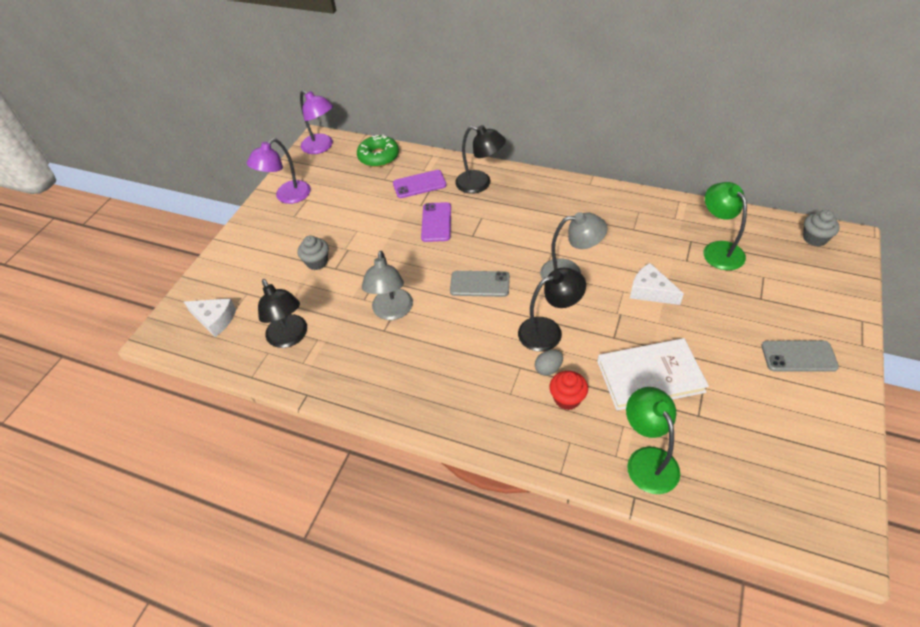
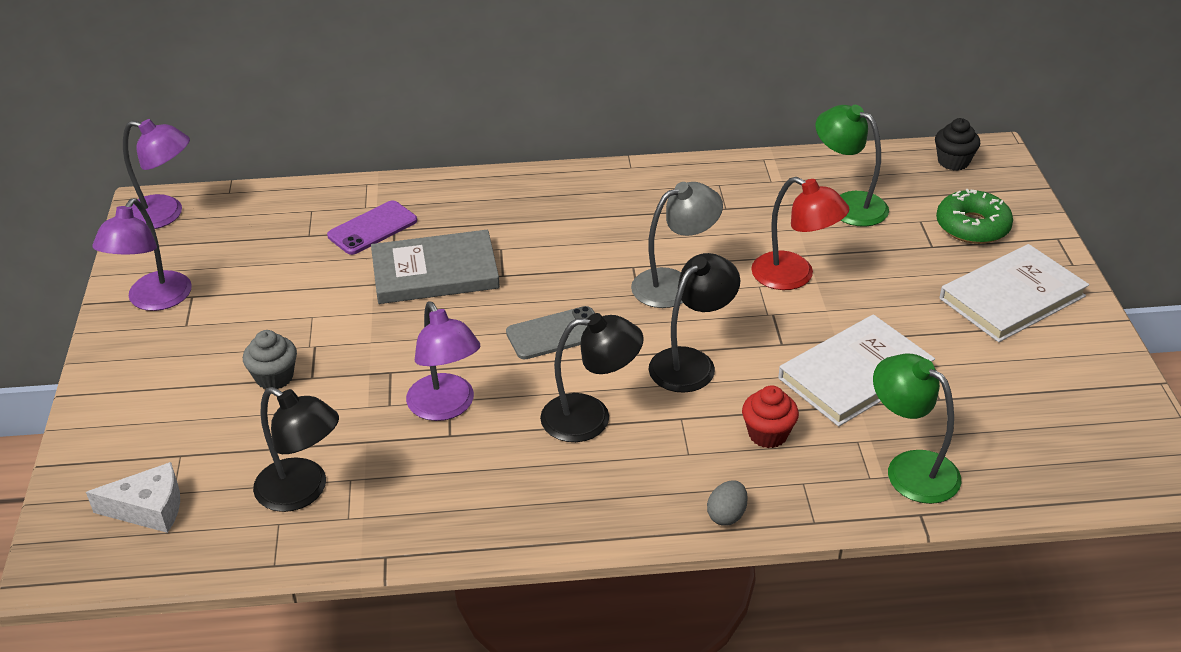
camera: 30 degrees left, 10 degrees down
(378, 156) = (277, 206): green donut -> green donut (972, 226)
(392, 312) = (446, 407): grey lamp -> purple lamp
(436, 222) = (435, 272): purple phone -> grey book
(480, 184) = (469, 205): black lamp -> black lamp (590, 418)
(548, 368) = (720, 407): grey egg -> grey egg (726, 515)
(650, 291) = (794, 276): white cheese -> red lamp
(798, 356) = (1012, 297): grey phone -> white book
(814, 238) = (953, 162): grey cupcake -> black cupcake

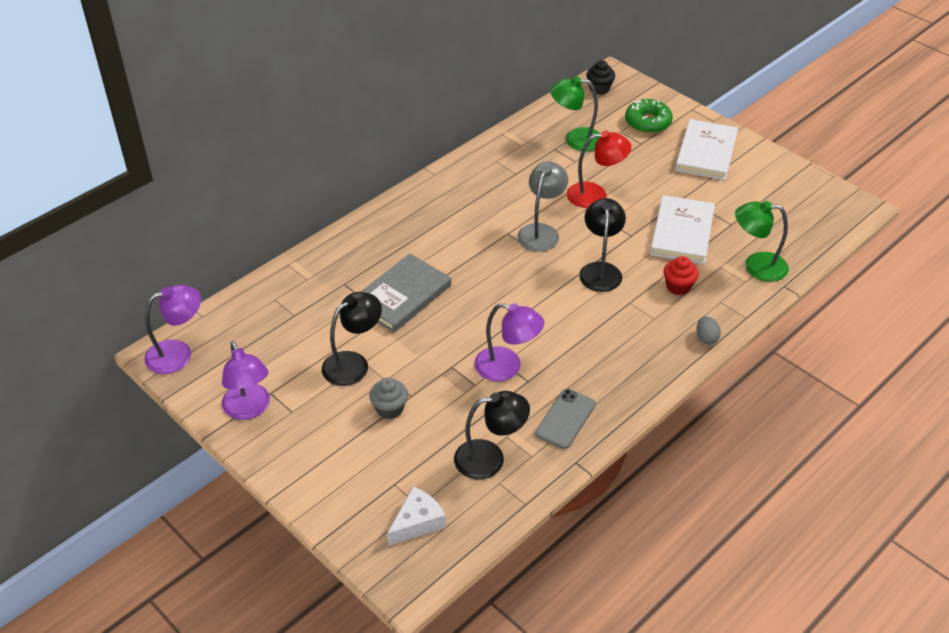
camera: 40 degrees left, 5 degrees up
(372, 228) = (329, 290): purple phone -> none
(555, 333) = (513, 294): grey phone -> grey phone (565, 419)
(590, 418) = (587, 328): black lamp -> black lamp (353, 363)

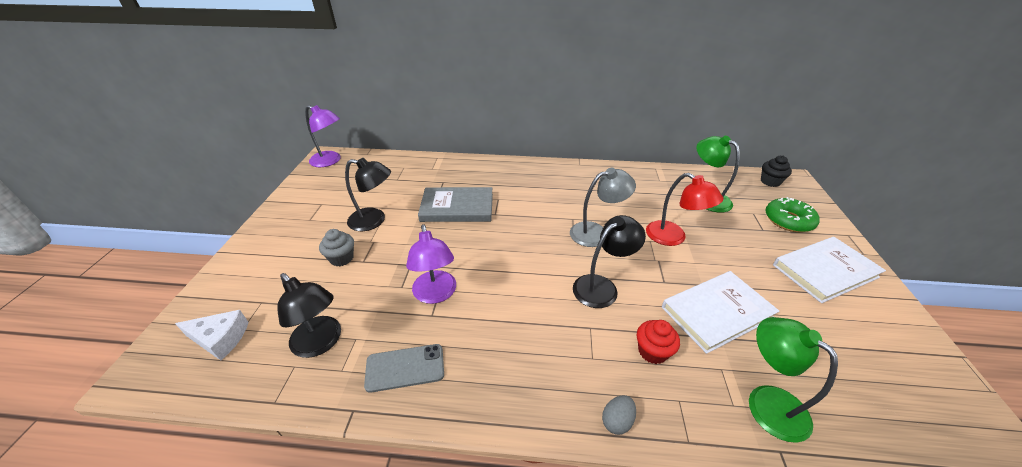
camera: 50 degrees right, 5 degrees down
(249, 409) = (300, 204): purple lamp -> none

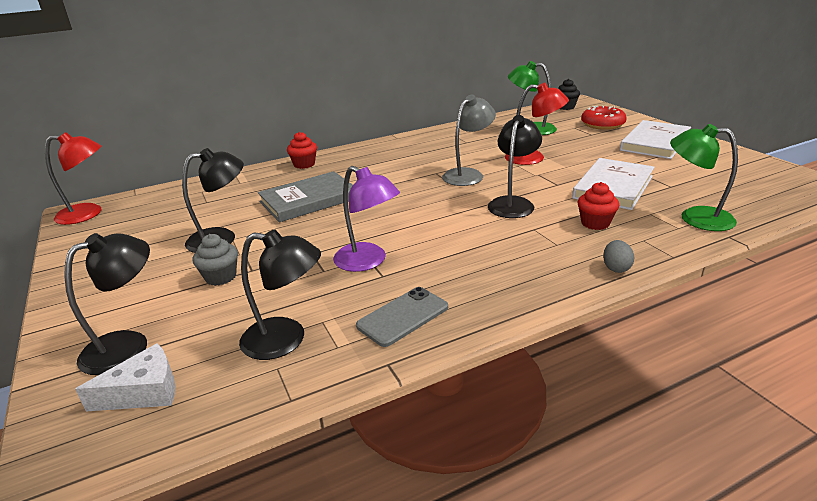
camera: 30 degrees left, 10 degrees down
(248, 292) = (128, 345): none -> black lamp
(330, 161) = (88, 213): purple lamp -> red lamp
(487, 167) = (304, 164): none -> red cupcake
(788, 220) = (602, 124): green donut -> red donut

